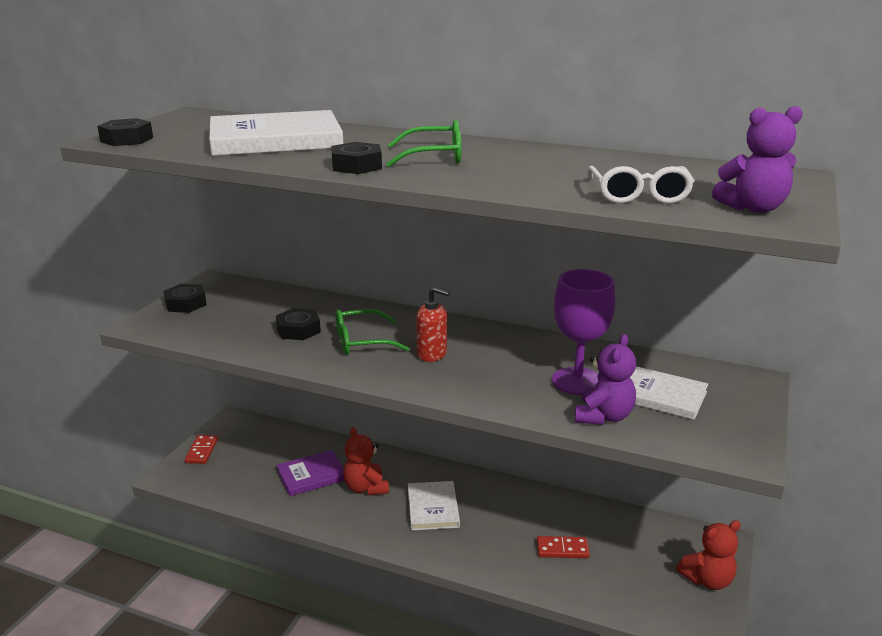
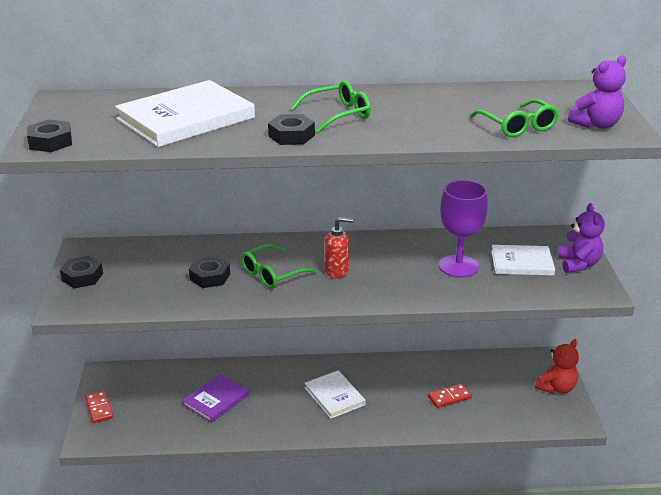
camera: 25 degrees left, 5 degrees up
(366, 488) = (269, 396): red teddy bear -> none
(603, 416) = (496, 289): purple teddy bear -> purple teddy bear (578, 264)
(638, 195) = (517, 126): white glasses -> green glasses

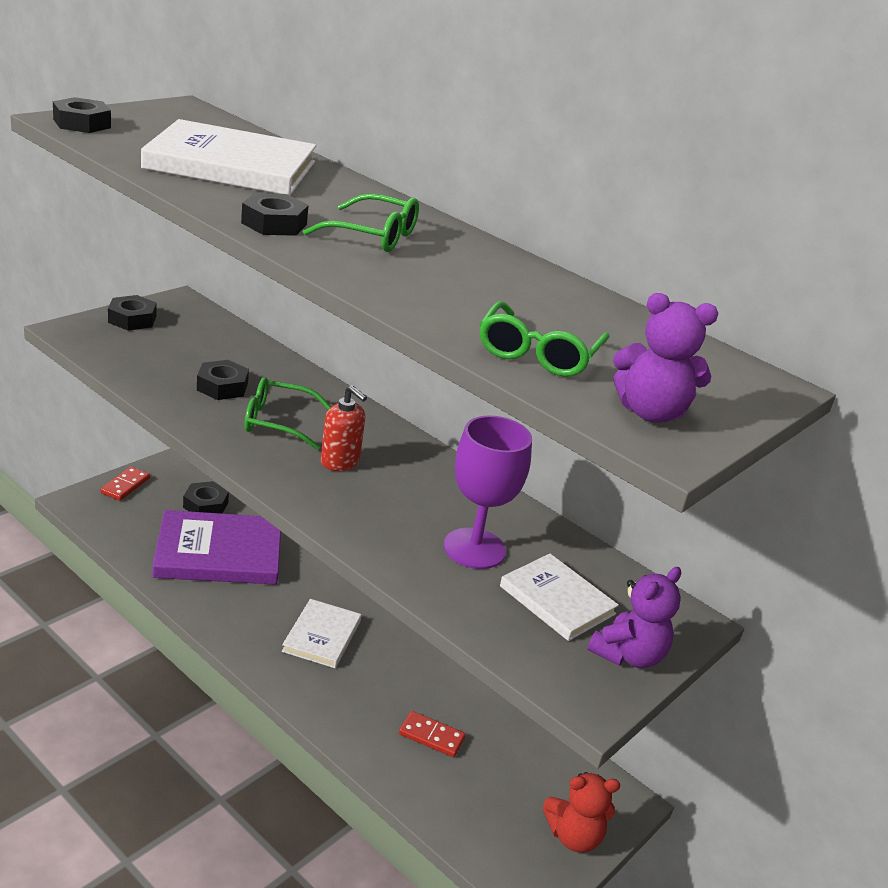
camera: 40 degrees right, 0 degrees up
(163, 383) = (205, 505): none -> black nut
(216, 400) = (219, 553): purple book -> purple book, size x1.72

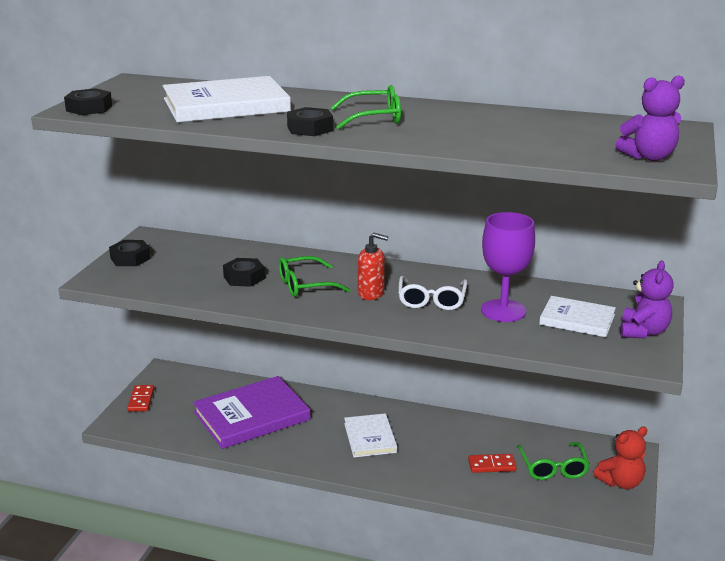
camera: 20 degrees left, 5 degrees down
(205, 505) = (212, 390): black nut -> none
(402, 499) = (431, 300): none -> white glasses
(538, 353) = (555, 148): green glasses -> green glasses (553, 468)

